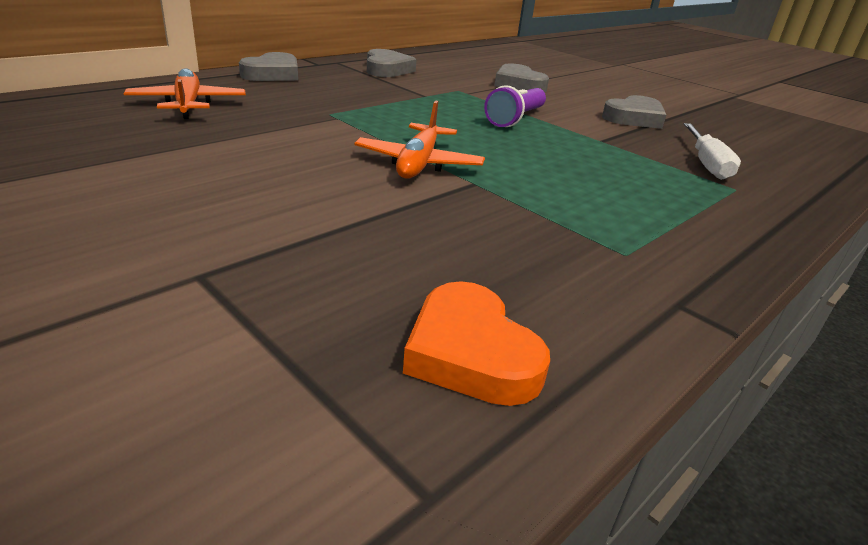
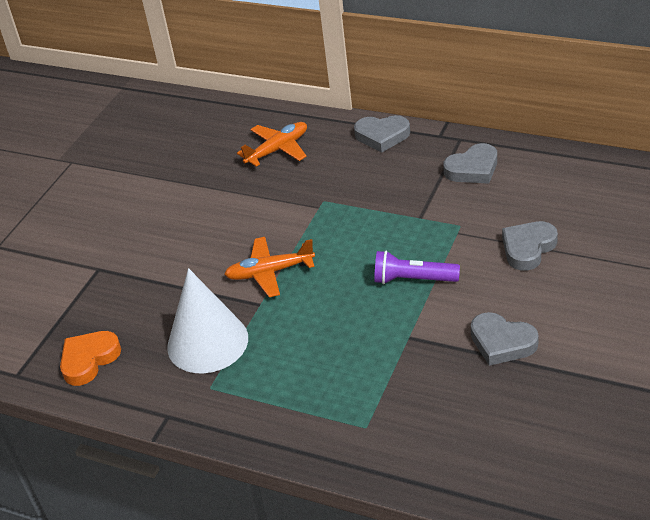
camera: 75 degrees right, 10 degrees up
(521, 231) = (207, 342): none -> white cone
(706, 164) = (410, 405): white screwdriver -> none

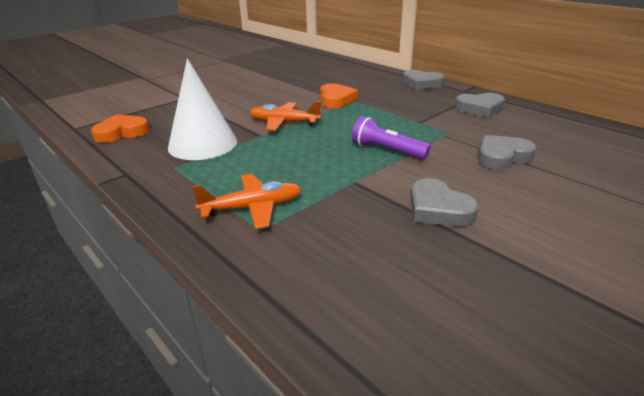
camera: 20 degrees right, 10 degrees down
(278, 150) = (347, 77): orange plane -> orange plane (253, 208)
(299, 206) = (336, 100): none -> orange heart

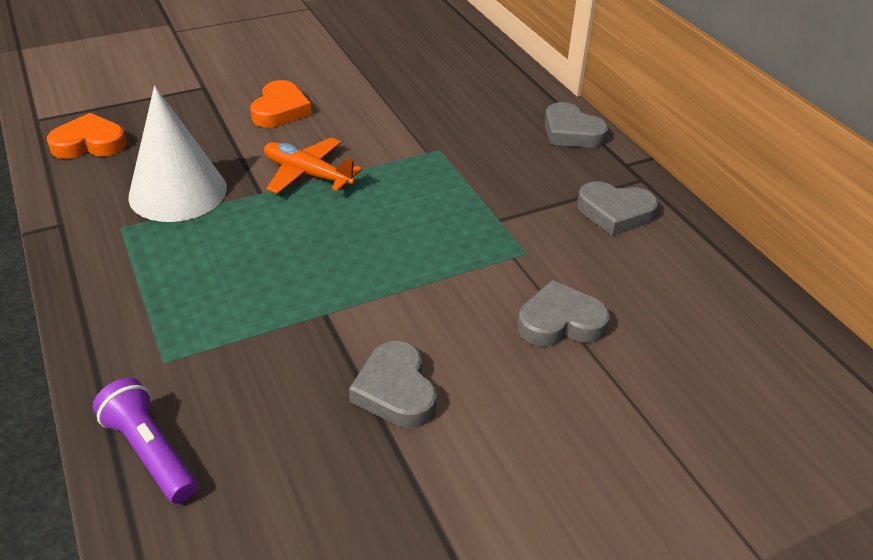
camera: 15 degrees right, 10 degrees up
(253, 208) = (175, 324): orange plane -> none
(336, 100) = (413, 141): orange heart -> orange heart (280, 110)
(387, 151) = (408, 267): purple flashlight -> purple flashlight (150, 452)

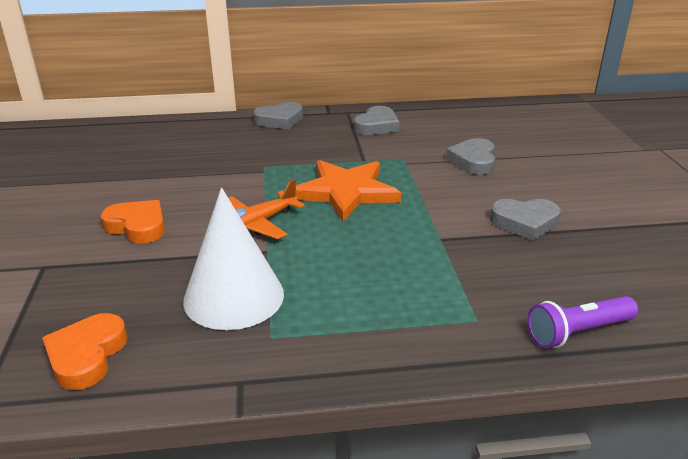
camera: 70 degrees left, 10 degrees down
(406, 220) = (346, 192): none -> orange star

